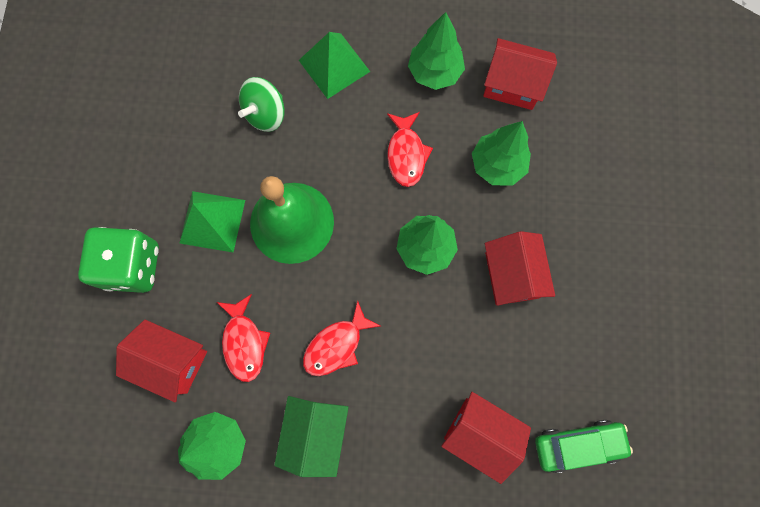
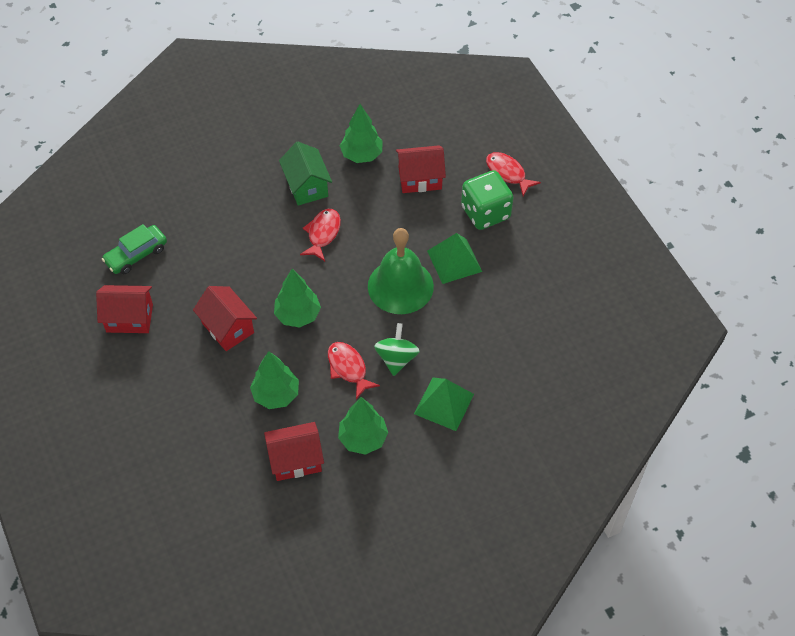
camera: 150 degrees right, 20 degrees down
(244, 342) = (382, 208): red fish -> red fish (507, 173)
(266, 114) = (469, 344): green spinning top -> green spinning top (396, 358)
(479, 433) = (203, 232): red house -> red house (129, 318)

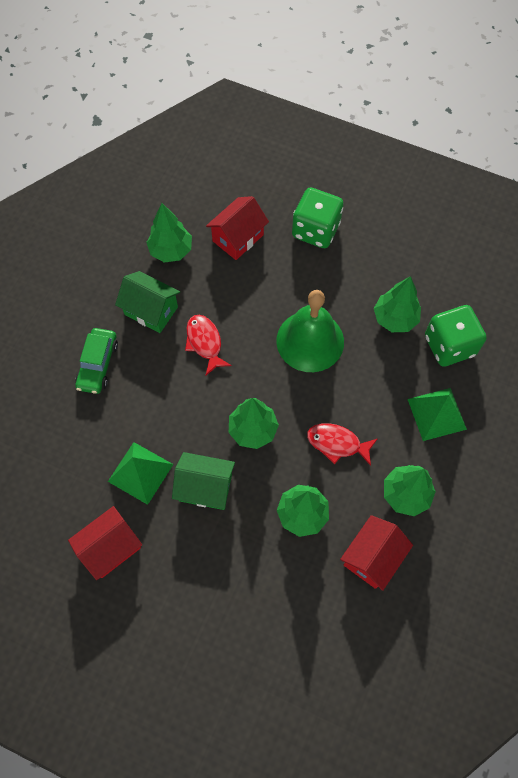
camera: 40 degrees left, 10 degrees up
(136, 255) = (59, 484): green car -> green car (98, 365)
(228, 328) = (205, 487): red house -> green house
(396, 358) = (366, 405): green spinning top -> none
(454, 261) = (331, 288): green pyramid -> green pyramid (140, 472)
(482, 316) = (395, 318): none -> green tree
(505, 365) = (449, 345): none -> green dice
(507, 173) = (301, 186): red fish -> none

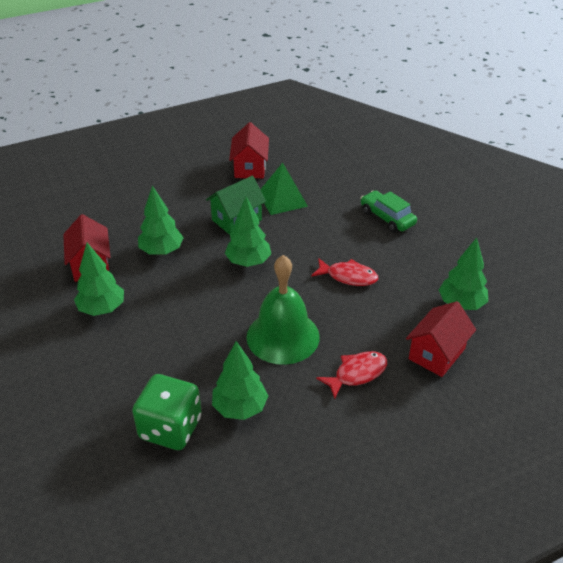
camera: 130 degrees right, 25 degrees down
(151, 311) = (408, 264): green house -> none
(238, 238) = (436, 354): red house -> red house turned 45 degrees clockwise
(315, 230) = (395, 416): green dice -> none
(337, 443) = (183, 298): red fish -> red fish (357, 374)
(436, 414) = (129, 371): green pyramid -> none

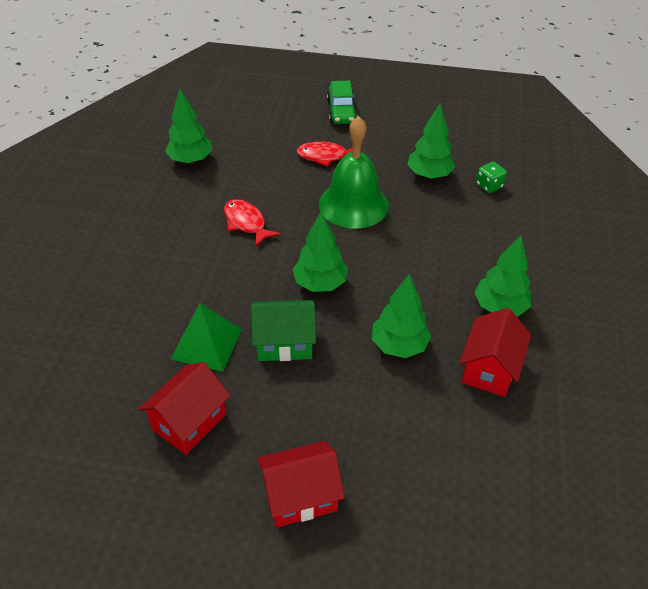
camera: 145 degrees left, 5 degrees up
(170, 428) = (489, 186): green dice -> green dice, size x0.50
(387, 217) = (135, 259): green car -> green car (341, 111)
(436, 354) = (255, 142): red house -> red house (300, 496)

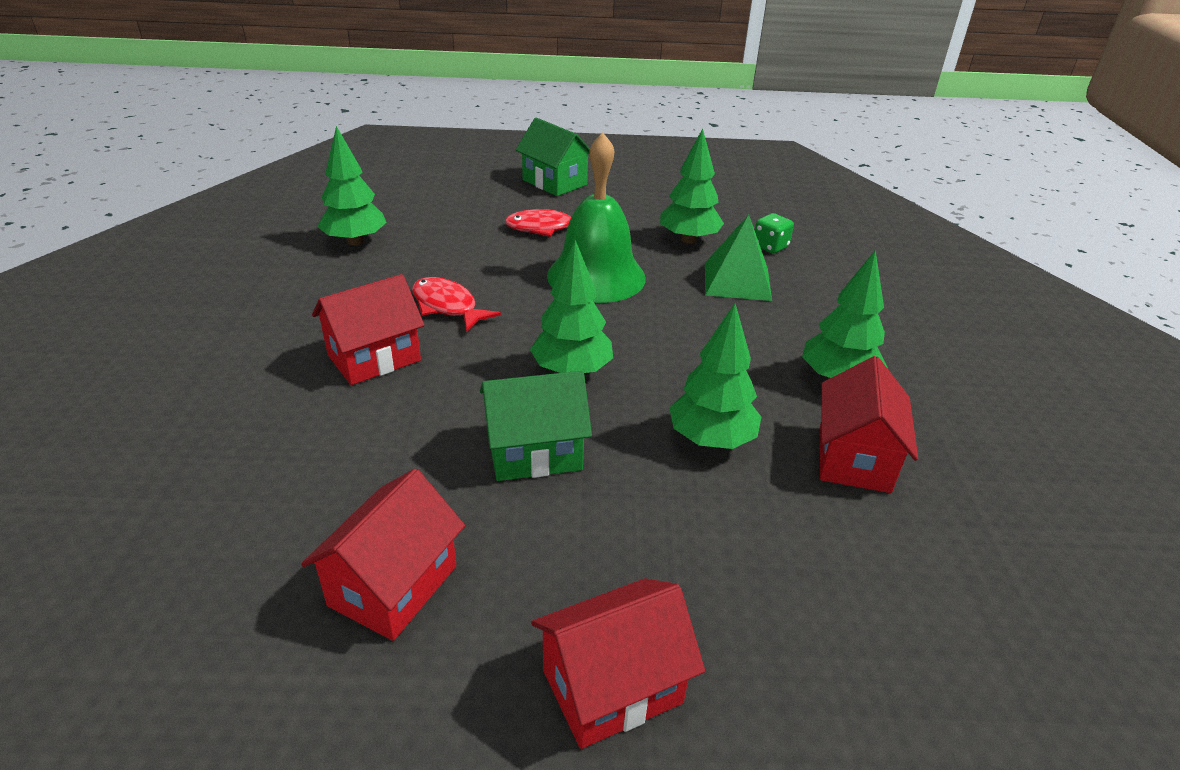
camera: 10 degrees left, 10 degrees down
(194, 262) = (374, 358): none -> red house
(207, 344) = (408, 464): green pyramid -> green pyramid (737, 281)
(341, 111) = (554, 182): green car -> green house

